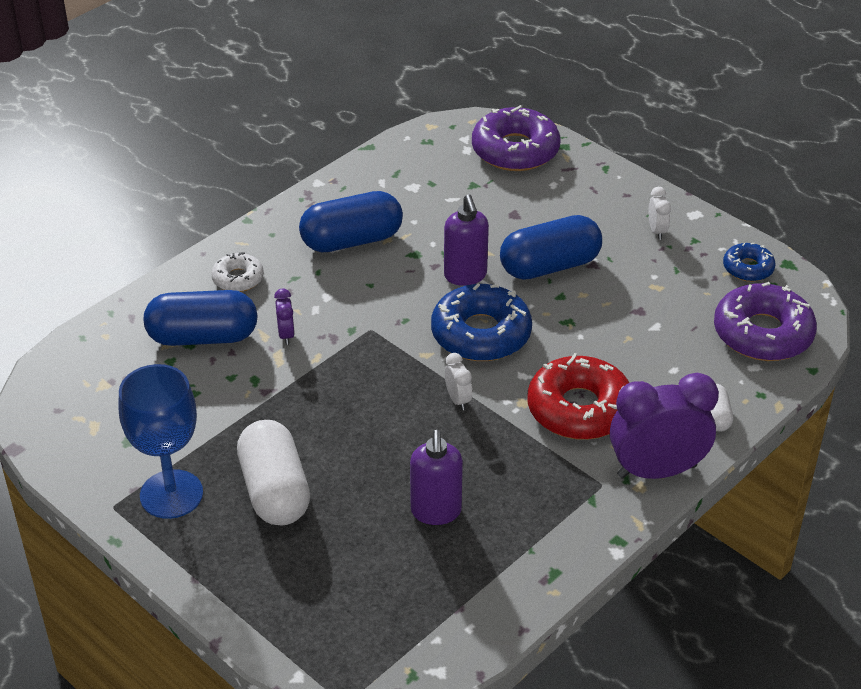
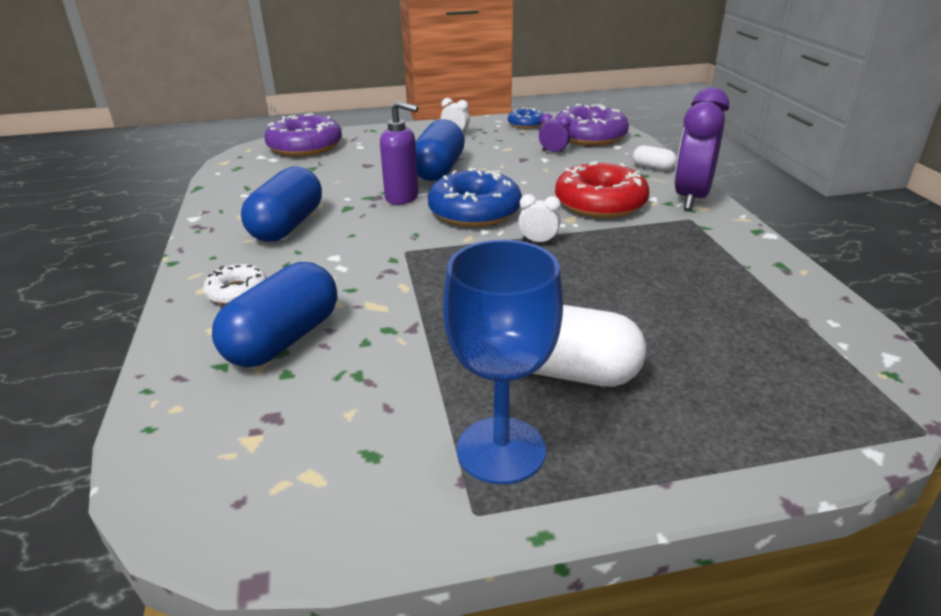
camera: 55 degrees left, 10 degrees down
(286, 335) = (352, 292): purple clock -> purple clock (553, 152)
(436, 512) = (668, 292): purple soap dispenser -> none

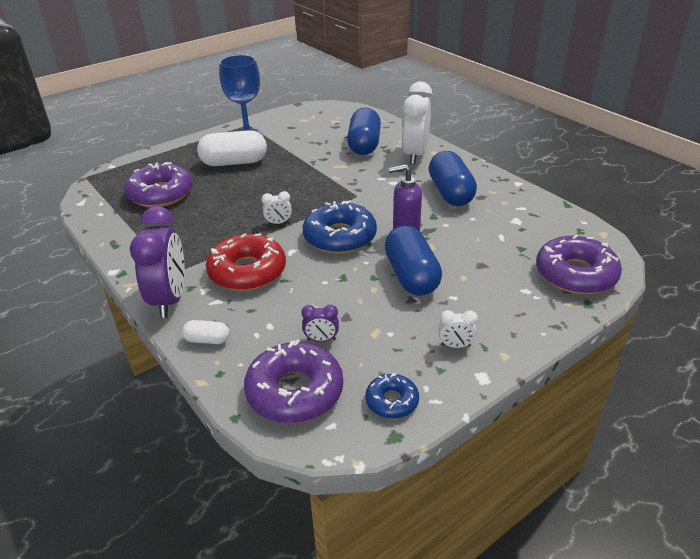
camera: 155 degrees right, 5 degrees up
(237, 292) = (415, 155): white donut -> white clock
(723, 334) = (160, 194): none -> purple donut

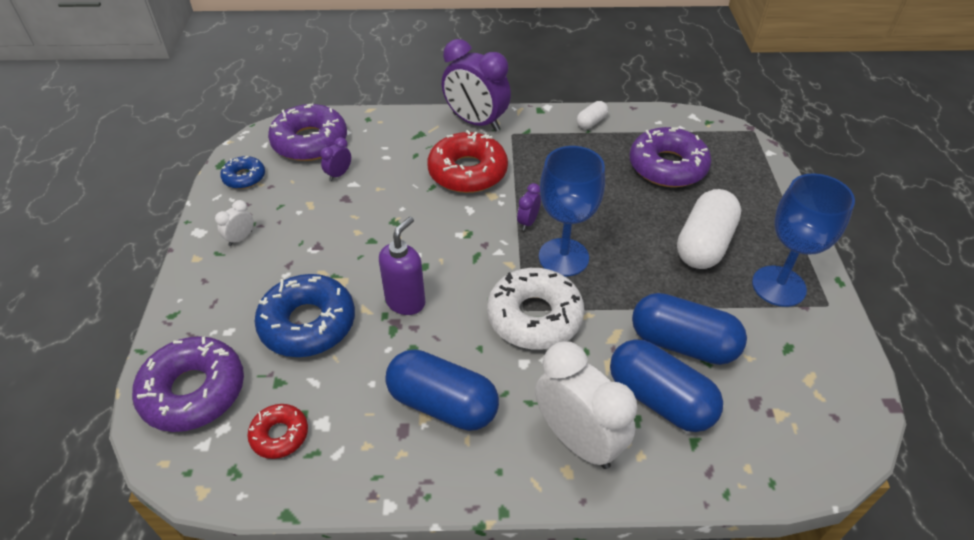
camera: 125 degrees right, 10 degrees up
(207, 340) = (407, 124): white capsule -> white capsule (591, 122)
(278, 223) = (528, 222): white clock -> purple clock
(297, 199) = (563, 257): none -> blue goblet
(340, 237) = (457, 252): blue donut -> blue donut (308, 324)
(358, 191) = (534, 317): none -> white donut
(411, 276) = (343, 265): blue capsule -> blue capsule (683, 343)
(543, 229) = (279, 435): none -> red donut

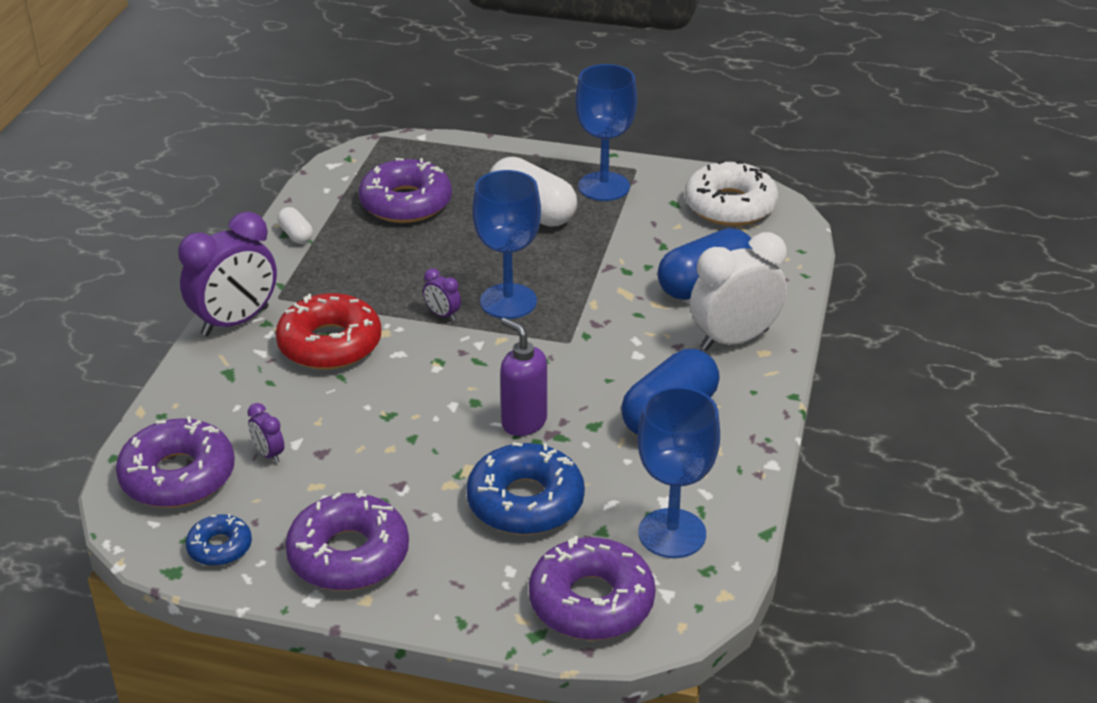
camera: 75 degrees left, 10 degrees down
(240, 238) = (348, 555): white clock -> purple donut
(279, 435) = (672, 533): red donut -> blue goblet
(534, 317) = (582, 336): white donut -> white donut (730, 206)
(683, 343) = (649, 256): blue capsule -> none

